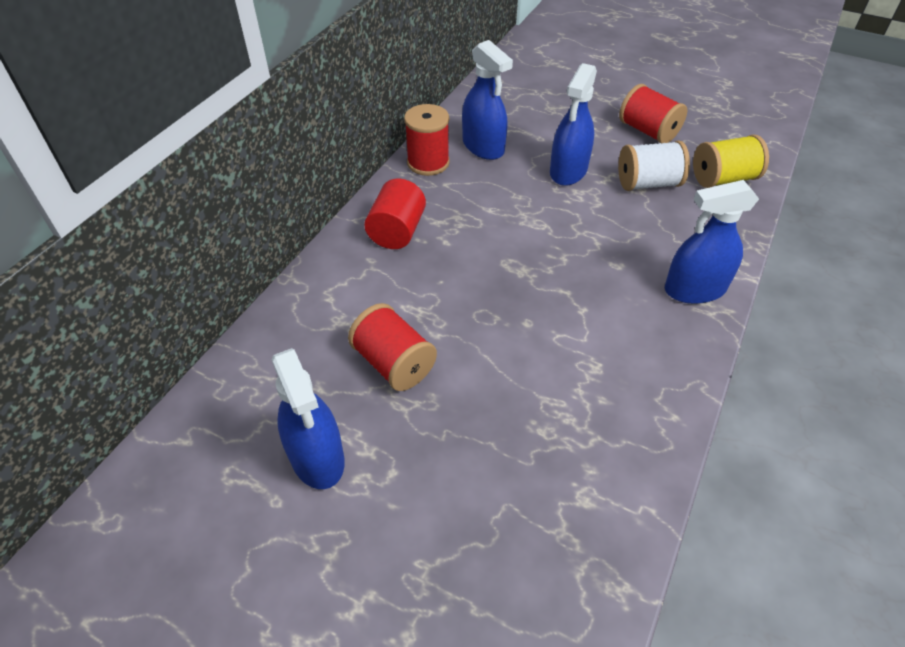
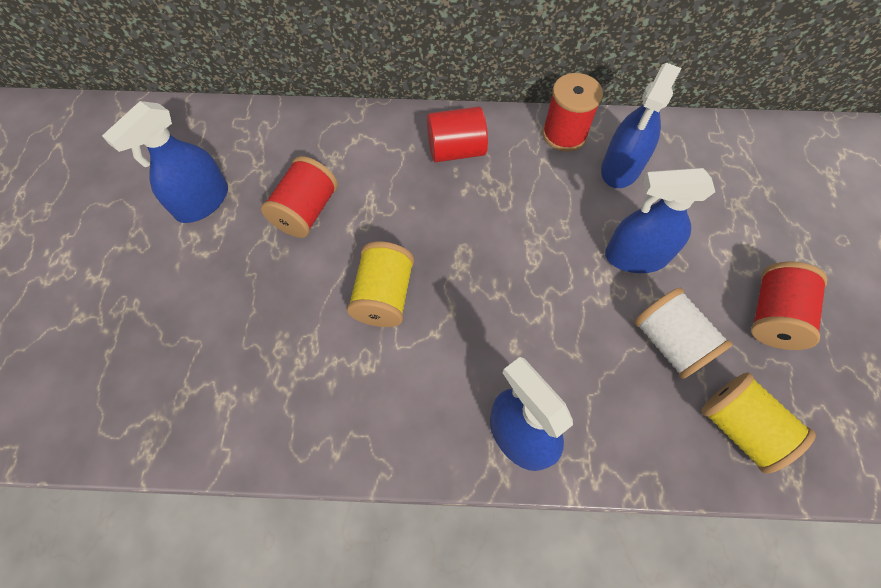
camera: 65 degrees right, 15 degrees up
(527, 332) = (384, 296): none -> yellow spool

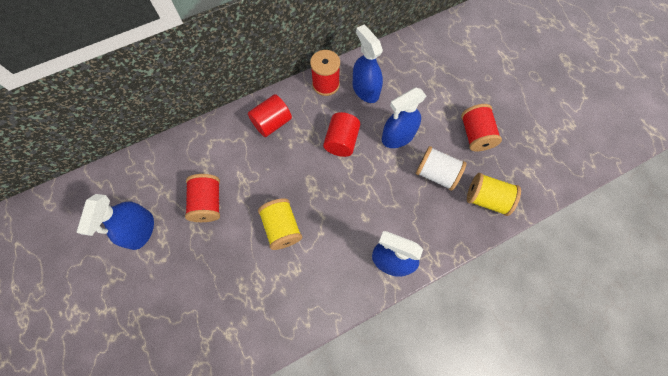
camera: 30 degrees left, 5 degrees up
(542, 221) = (341, 141): none -> red cylinder
(621, 168) = (365, 90): blue spray bottle -> blue spray bottle turned 150 degrees clockwise

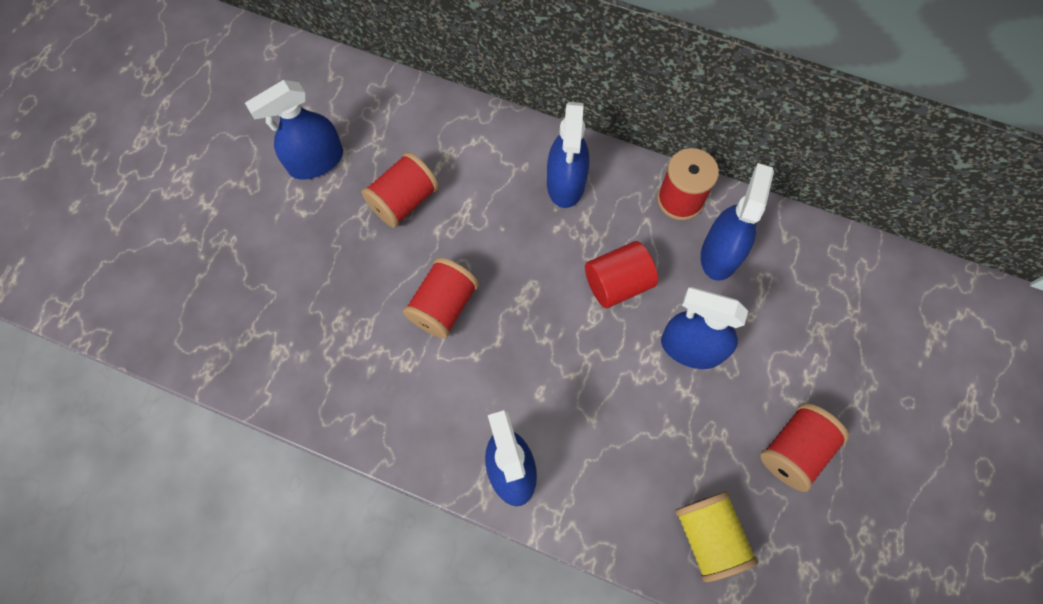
camera: 50 degrees right, 0 degrees up
(272, 123) = (566, 183): red cylinder -> blue spray bottle
(282, 228) = (443, 306): yellow spool -> red spool
(436, 174) = (683, 439): white spool -> none

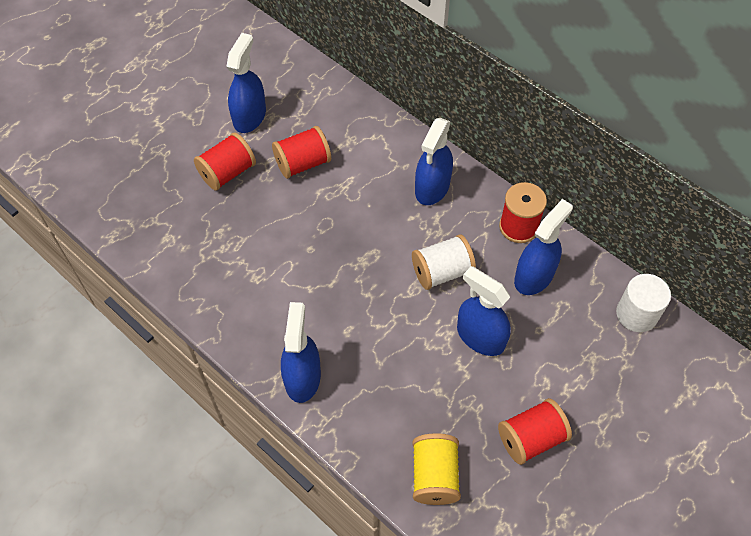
camera: 20 degrees right, 10 degrees down
(316, 161) = (249, 116): blue spray bottle -> blue spray bottle turned 120 degrees clockwise
(443, 306) = (301, 246): red spool -> red spool (227, 172)
(617, 283) = (442, 272): red cylinder -> white spool
(845, 261) = (636, 314): none -> white cylinder

